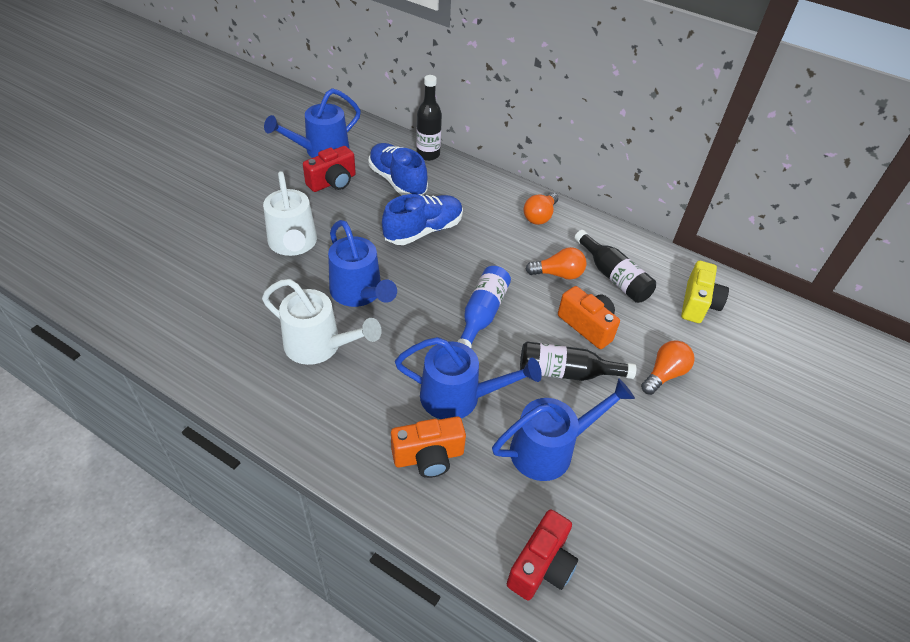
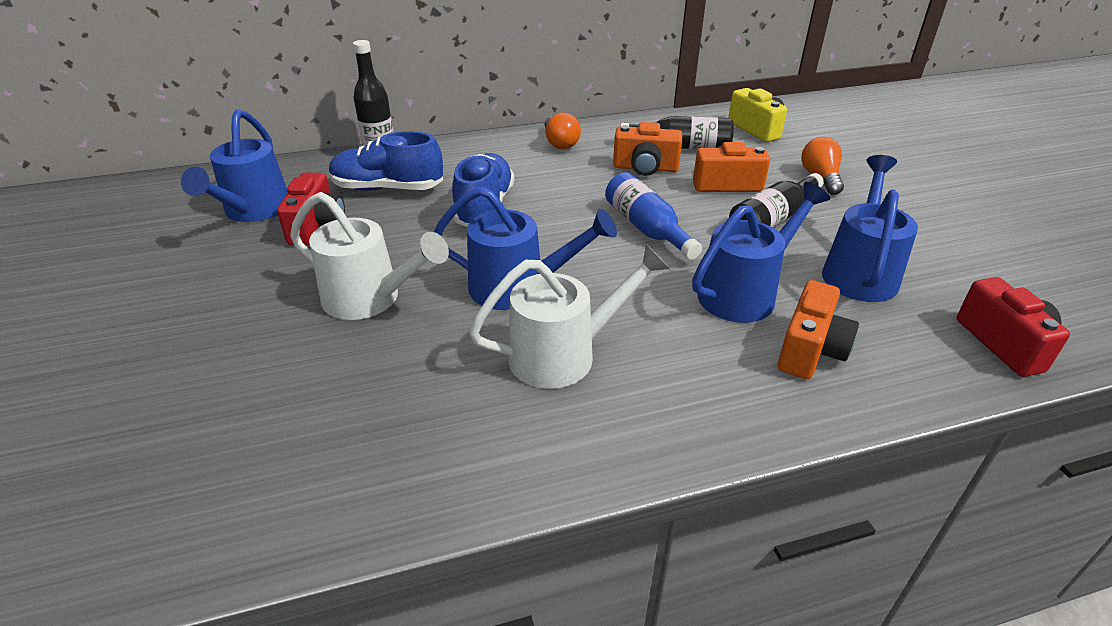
camera: 45 degrees left, 10 degrees down
(558, 274) = (645, 168): orange light bulb -> orange camera

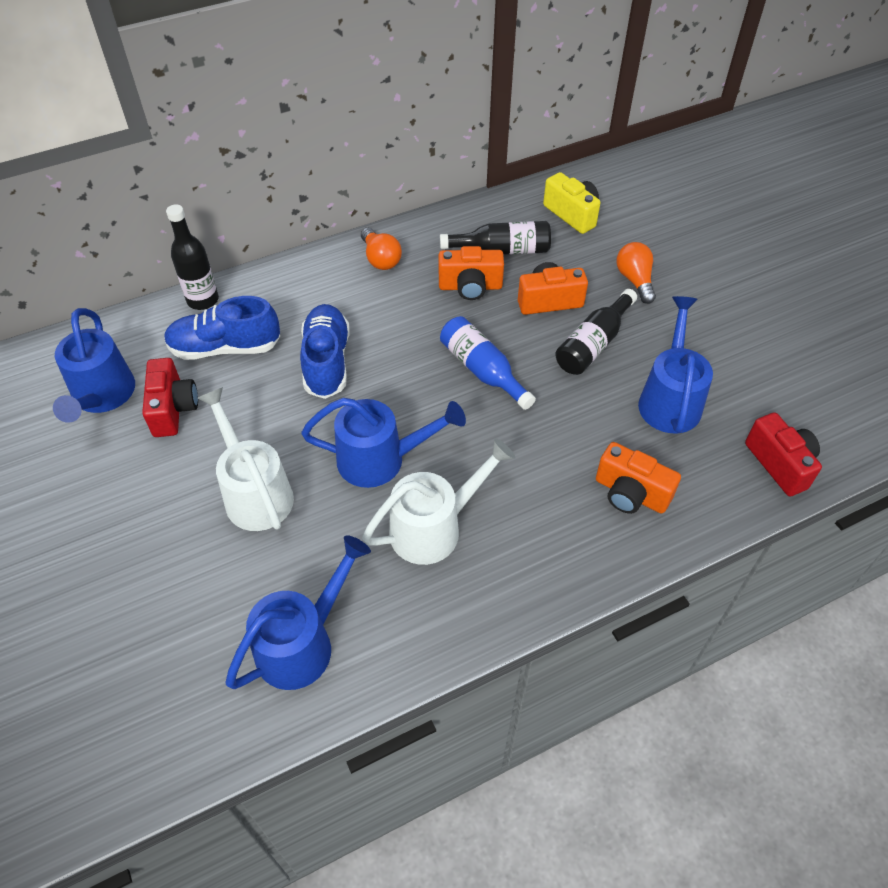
camera: 10 degrees left, 15 degrees up
(371, 299) = (254, 492): white watering can -> white watering can turned 135 degrees counterclockwise
(745, 292) = (575, 437): blue watering can -> blue watering can (303, 642)
(810, 350) = (630, 493): orange camera -> orange camera turned 105 degrees clockwise

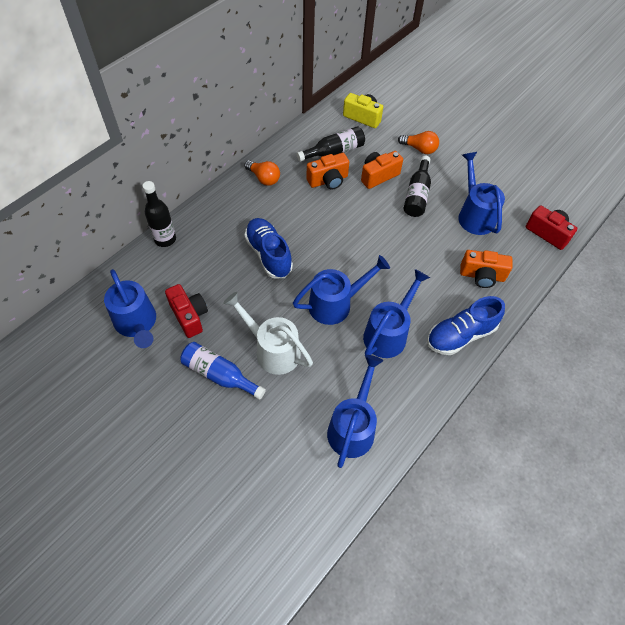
camera: 25 degrees left, 5 degrees up
(225, 348) = (199, 266): blue shoe -> blue shoe (460, 335)
(435, 527) = (389, 333): white watering can -> blue watering can
(482, 370) = (364, 230): blue bottle -> blue bottle (219, 375)
(635, 280) = (419, 149): orange light bulb -> orange light bulb turned 150 degrees clockwise

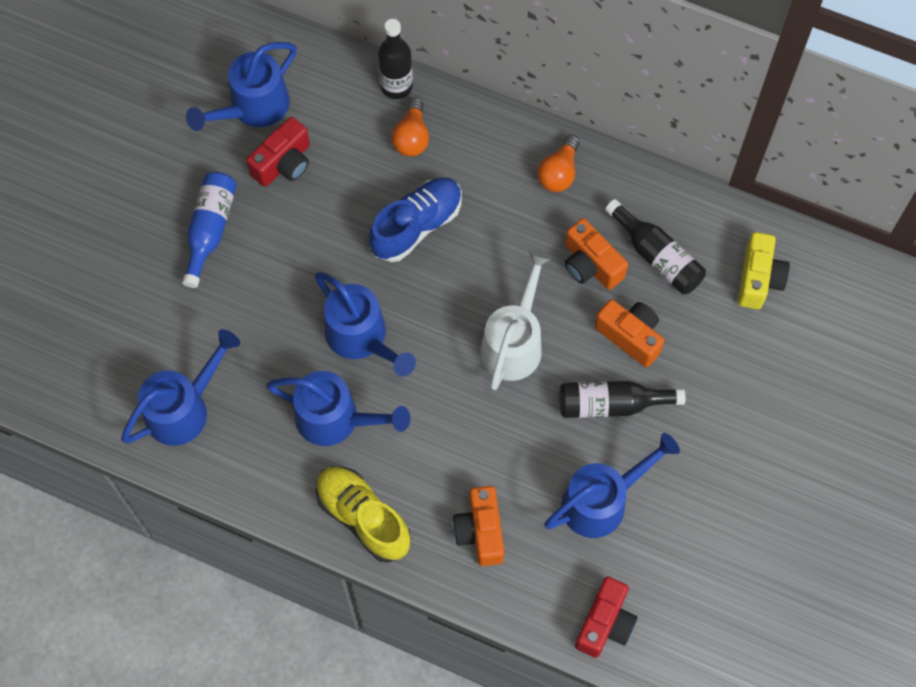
camera: 75 degrees right, 10 degrees up
(272, 349) = (264, 279): white watering can -> white watering can (514, 341)
(353, 426) = (185, 408): blue watering can -> blue watering can turned 45 degrees counterclockwise
(419, 149) = (719, 387): orange light bulb -> orange light bulb (412, 137)
(460, 335) = (363, 517): blue shoe -> yellow shoe

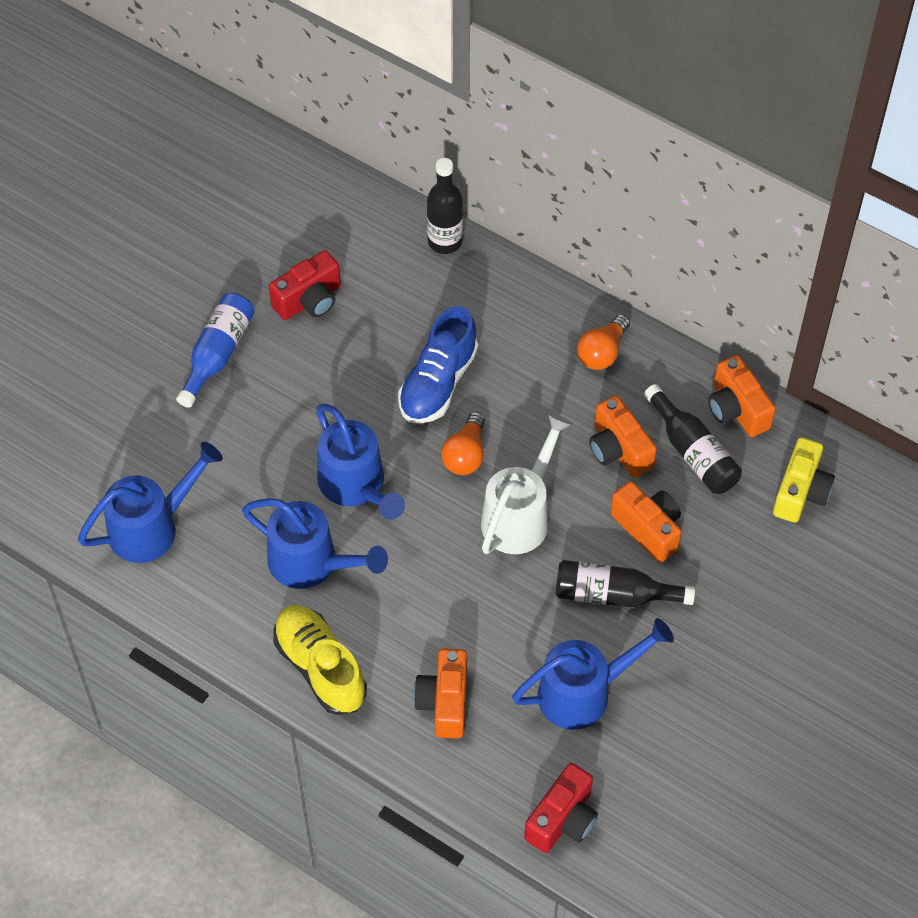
camera: 10 degrees right, 10 degrees down
(252, 108) = (287, 241): blue watering can -> none
(412, 137) = (451, 294): orange light bulb -> orange light bulb (465, 455)
(416, 226) = (438, 383): blue shoe -> blue shoe turned 150 degrees clockwise
(688, 209) = (736, 409): none -> orange camera

